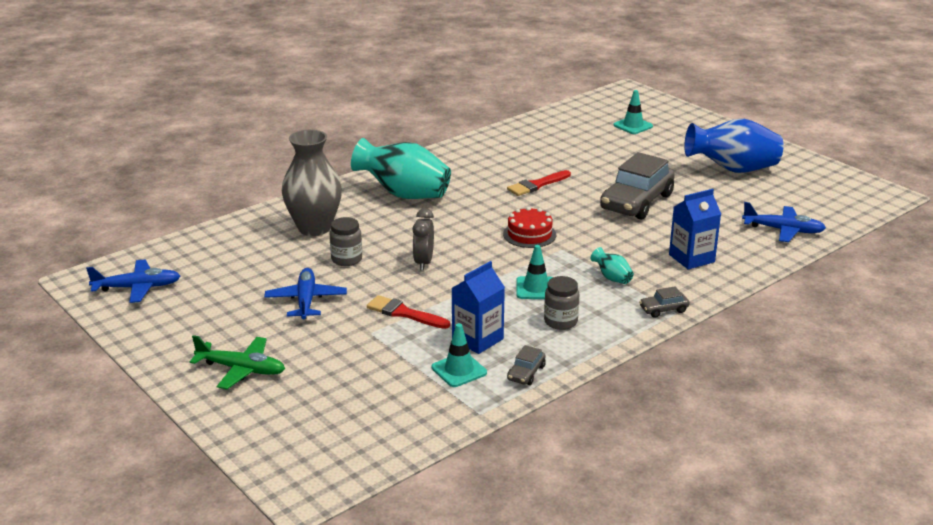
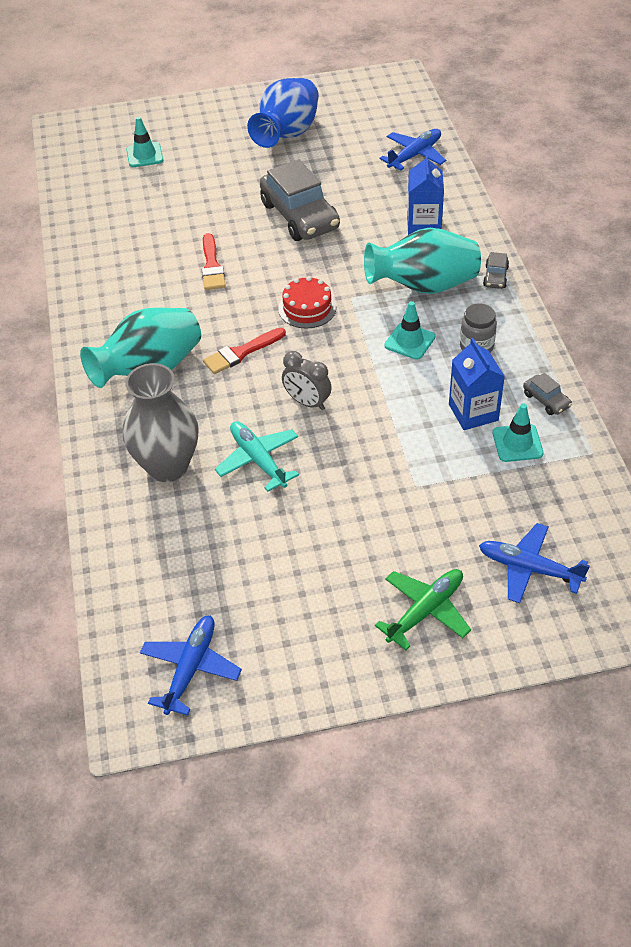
camera: 60 degrees left, 20 degrees up
(306, 301) = (322, 519): blue plane -> blue plane (529, 569)
(346, 259) = (258, 460): grey jar -> turquoise plane
(404, 313) = (395, 449): red brush -> red brush (241, 353)
(612, 278) = (424, 286): turquoise vase -> turquoise vase, size x2.36

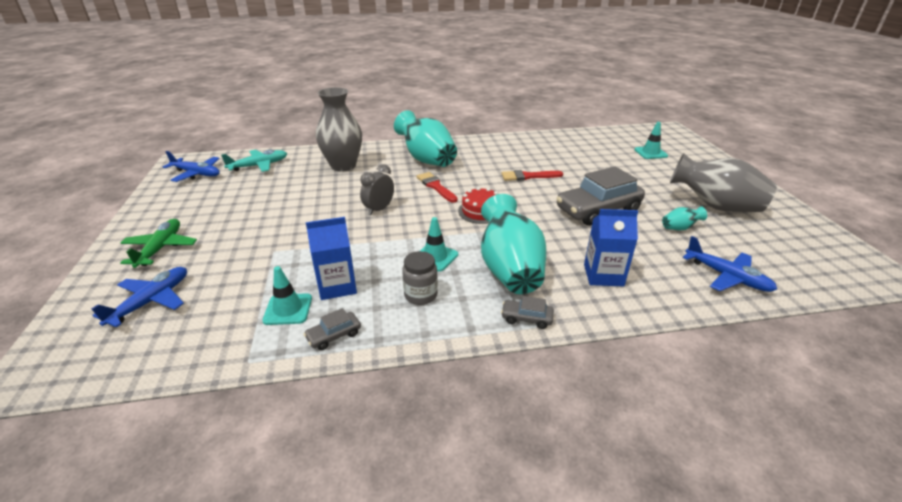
camera: 90 degrees right, 15 degrees down
(258, 460) = (333, 192): turquoise plane -> turquoise plane (258, 166)
(287, 134) = (715, 206): blue vase -> grey vase
(334, 166) = (679, 228): none -> turquoise vase
(425, 611) = (160, 248): green plane -> green plane turned 135 degrees counterclockwise

